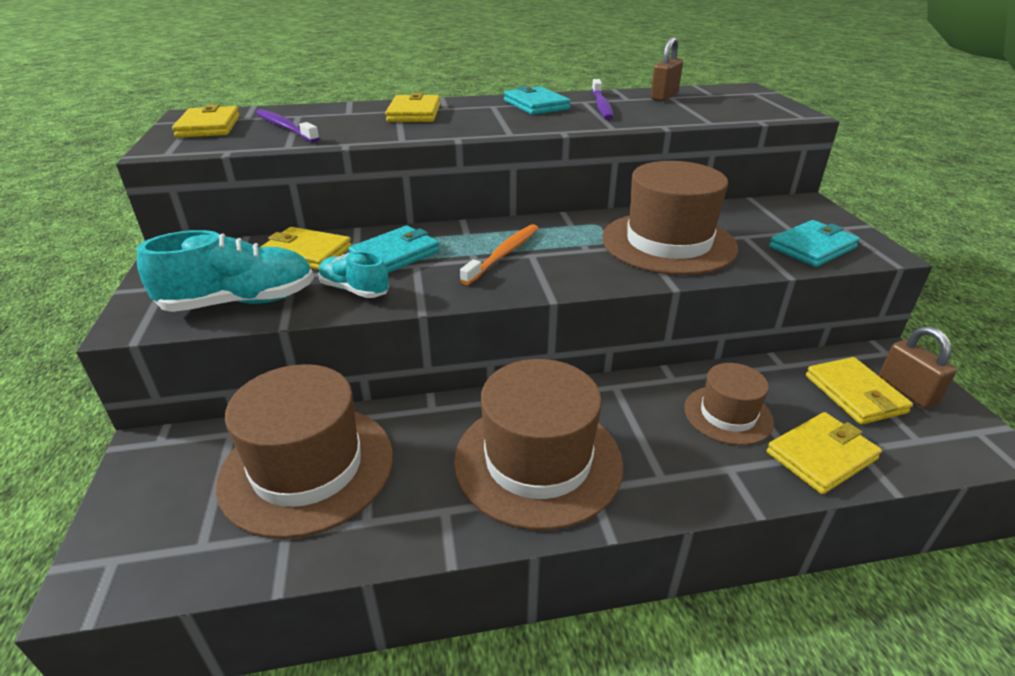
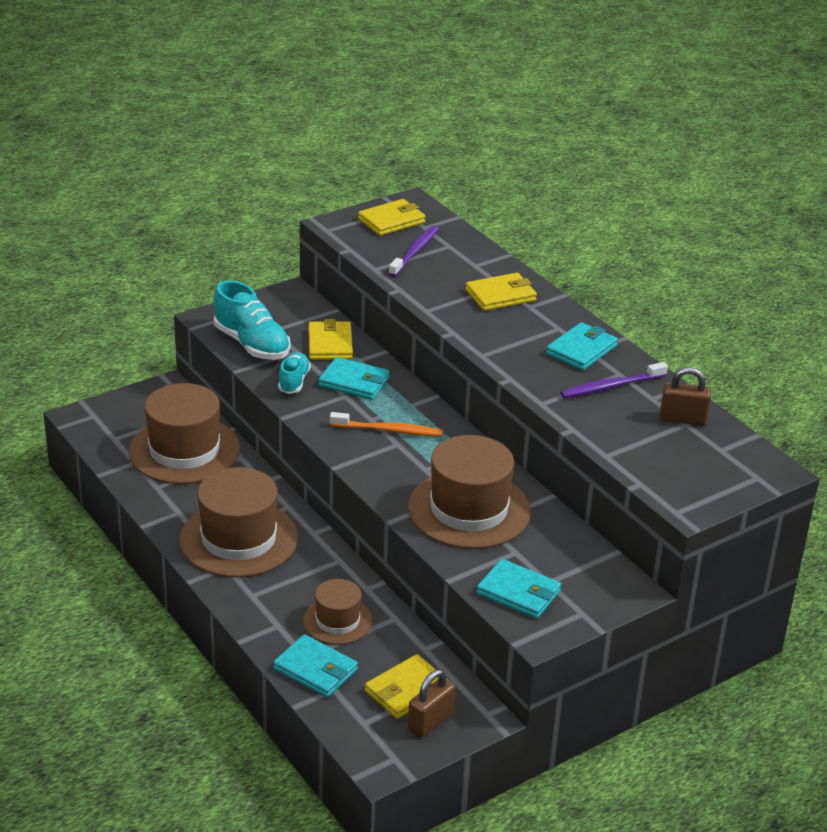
camera: 65 degrees right, 0 degrees up
(821, 455) = (315, 669): yellow wallet -> turquoise wallet

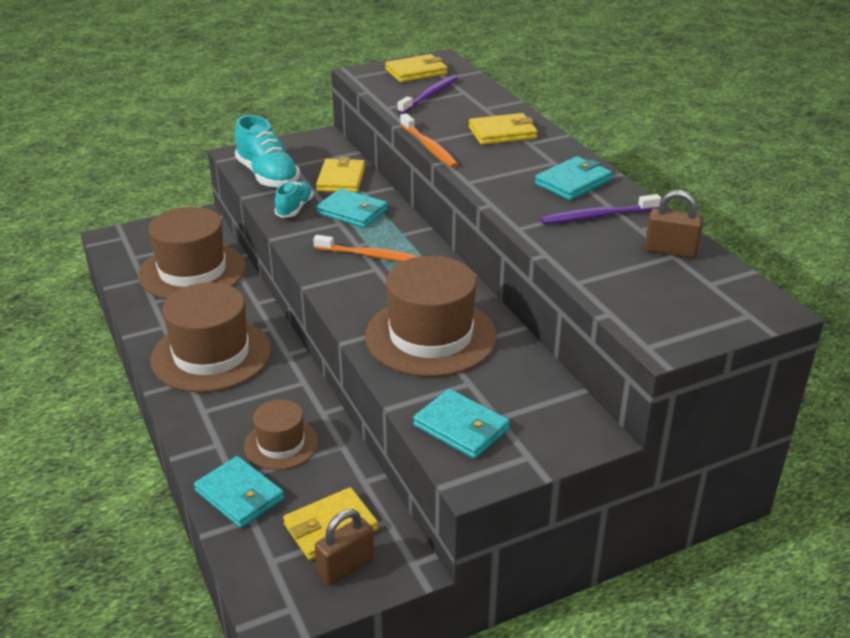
camera: 10 degrees right, 0 degrees up
(433, 316) = (429, 147): none -> orange toothbrush

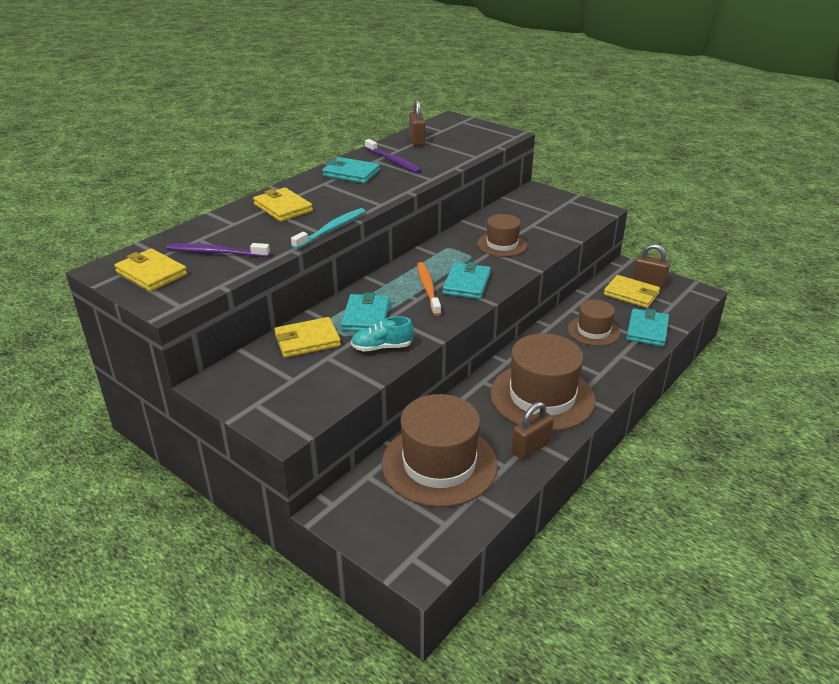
camera: 115 degrees left, 0 degrees up
(156, 322) = (531, 448): none -> brown padlock
(268, 176) = (327, 386): turquoise shoe -> none
(429, 147) = (331, 229): orange toothbrush -> turquoise toothbrush
(430, 336) = (502, 244): brown hat -> brown hat, size x0.56
(461, 427) = (570, 219): turquoise wallet -> turquoise wallet (466, 283)

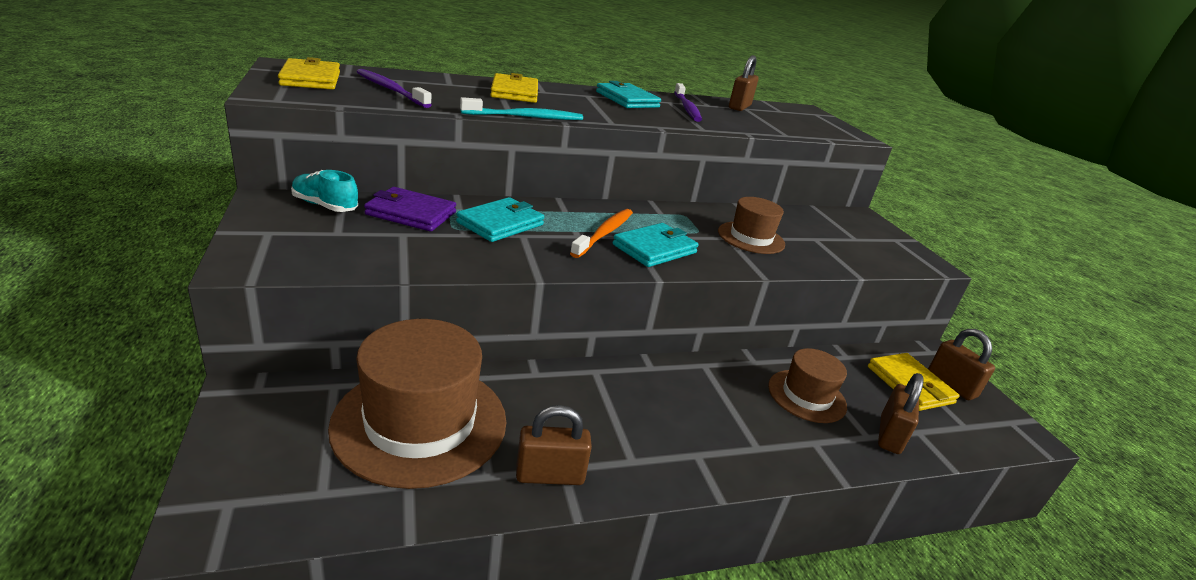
camera: 30 degrees right, 5 degrees down
(307, 340) = (411, 213): yellow wallet -> purple wallet
(382, 347) = (468, 253): turquoise shoe -> turquoise shoe (325, 206)
(542, 397) = (644, 427): brown hat -> none
(647, 330) = (889, 435): turquoise wallet -> brown padlock

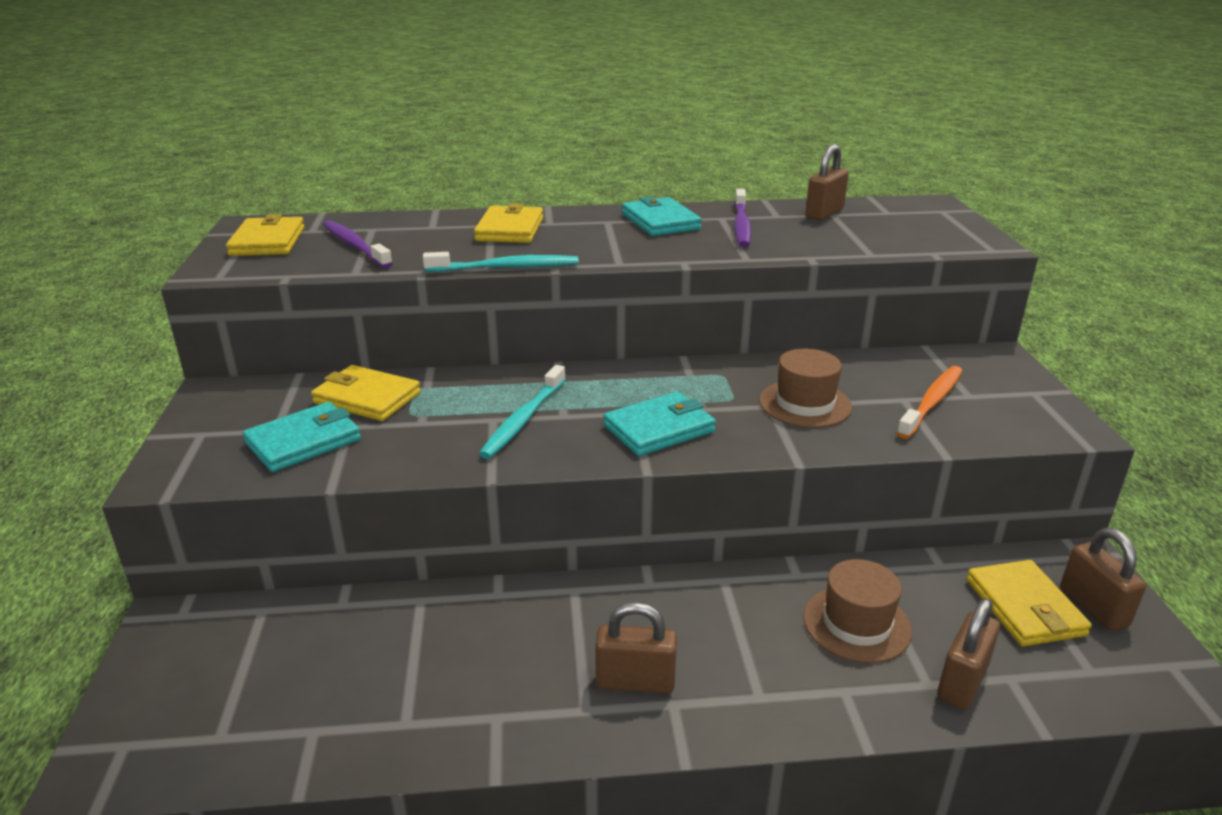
camera: 15 degrees right, 0 degrees up
(325, 206) = (272, 395): turquoise shoe -> none
(411, 213) = (367, 398): purple wallet -> yellow wallet
(420, 422) = (345, 656): brown hat -> none
(500, 223) = (470, 404): turquoise wallet -> turquoise wallet (304, 441)
(547, 237) = (523, 419): none -> turquoise toothbrush
(550, 475) = (477, 725): brown padlock -> brown padlock (635, 682)
(604, 233) = (600, 410): orange toothbrush -> orange toothbrush (932, 402)

